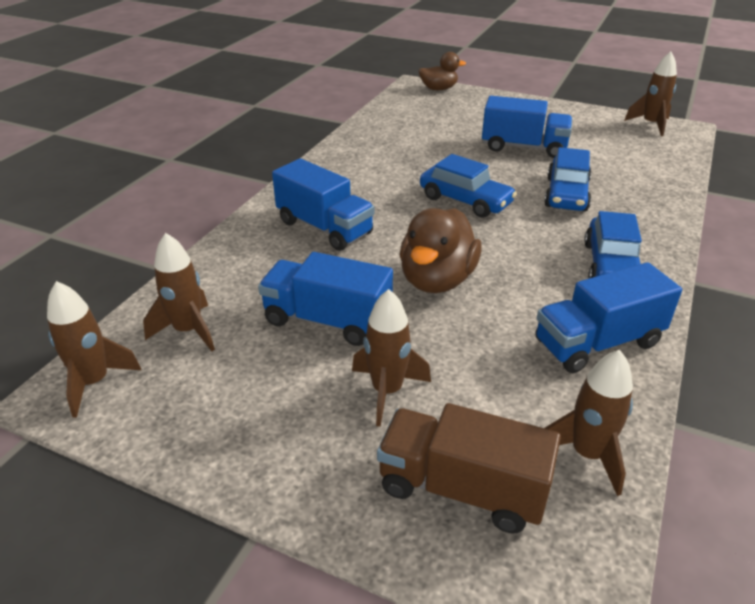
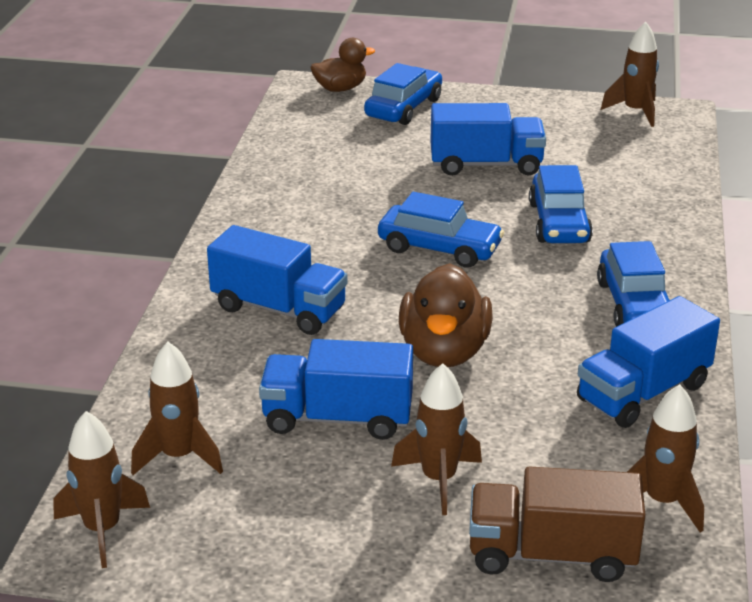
camera: 15 degrees left, 5 degrees down
(478, 105) = (404, 108): none -> blue car

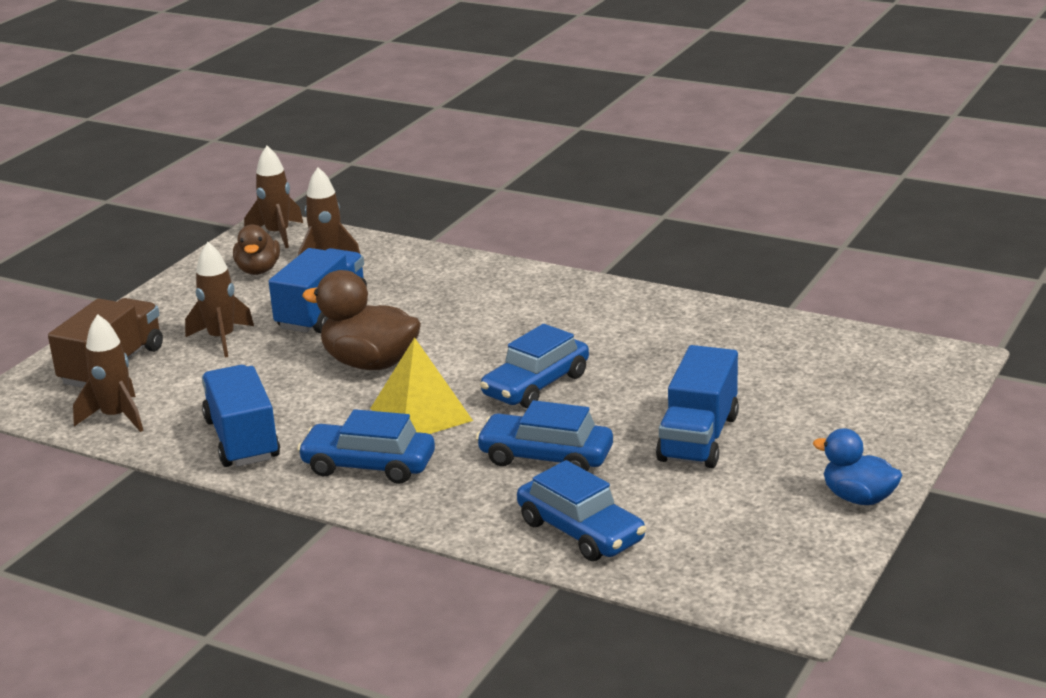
camera: 110 degrees right, 5 degrees down
(279, 309) = (484, 304): blue truck -> none
(340, 89) = (937, 378): brown duck -> brown duck (258, 270)
(404, 108) = (869, 410): blue car -> blue car (580, 531)
(528, 298) = (421, 414): none -> yellow pyramid
(530, 103) = (858, 498): none -> blue duck
(635, 112) = (805, 574): brown rocket -> none

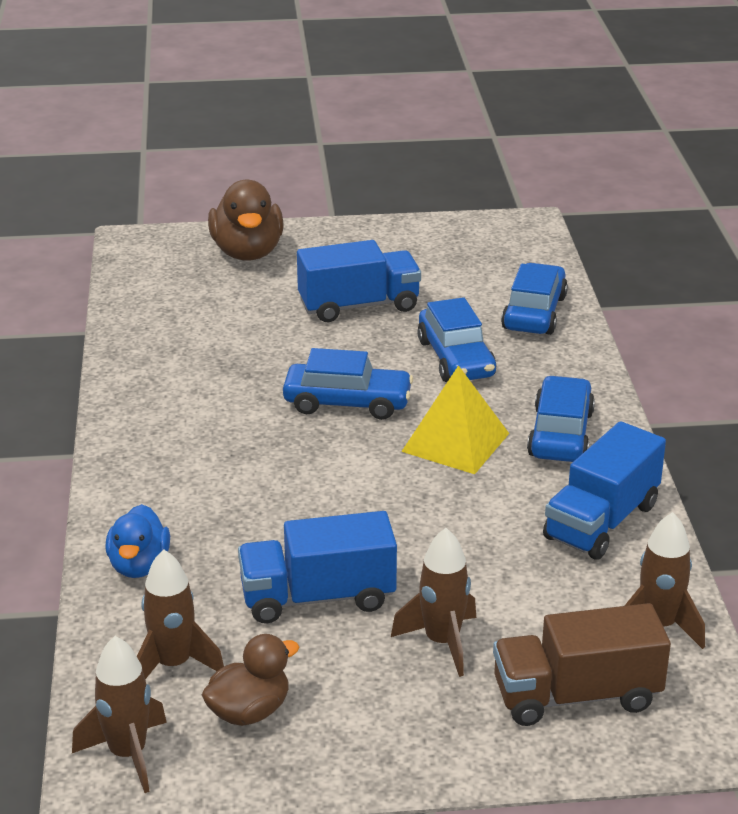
camera: 125 degrees left, 5 degrees up
(368, 465) = (560, 434): blue car -> blue car turned 150 degrees counterclockwise
(370, 363) = (395, 511): brown duck -> brown duck (247, 253)
(858, 498) = (378, 232): blue duck -> blue duck (139, 565)

